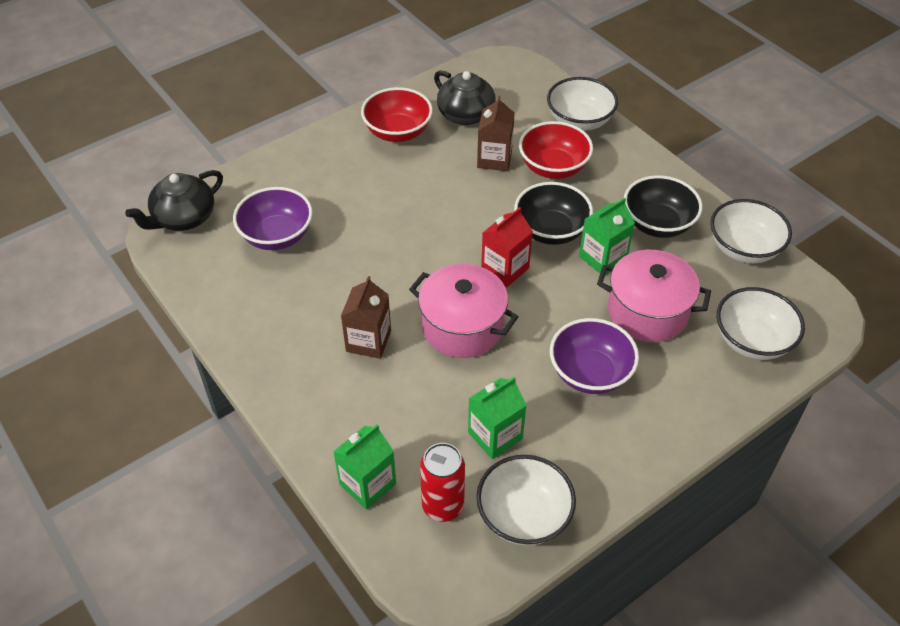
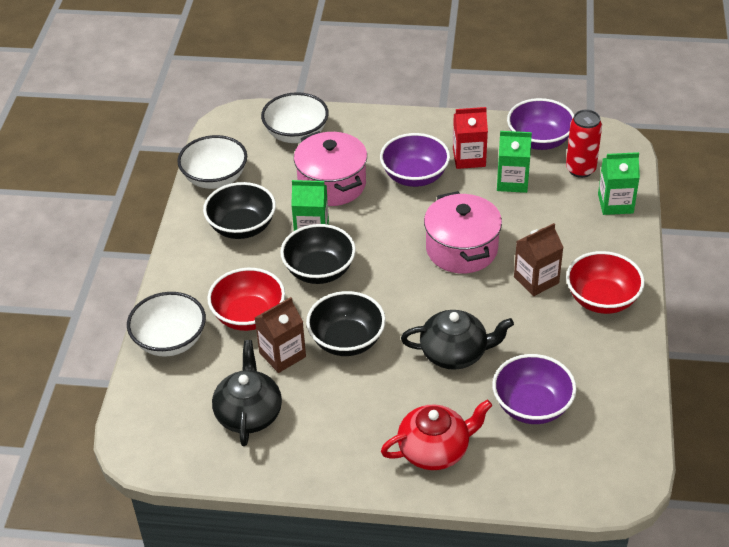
camera: 135 degrees left, 5 degrees down
(183, 218) = (600, 480): black teapot -> black teapot (455, 353)
(319, 168) = (435, 450): none -> red teapot
(398, 132) = (327, 439): red bowl -> red bowl (602, 299)
(463, 195) = (347, 340): none -> black bowl
(505, 269) = (386, 266): red carton -> red carton (469, 158)
(523, 516) = (539, 140): white bowl -> purple bowl

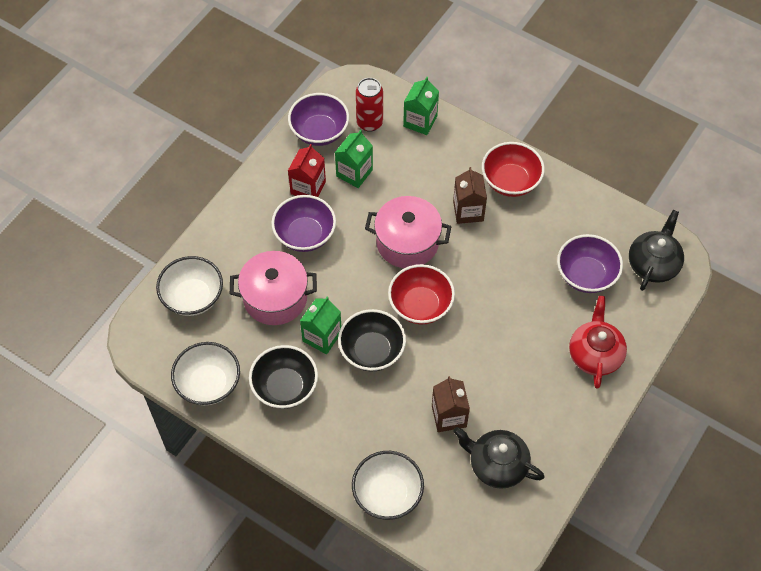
camera: 65 degrees left, 15 degrees up
(249, 316) = (393, 423): red bowl -> red bowl (420, 305)
(347, 340) = (459, 364): black bowl -> none
(455, 353) = (511, 298): black teapot -> black teapot (653, 264)

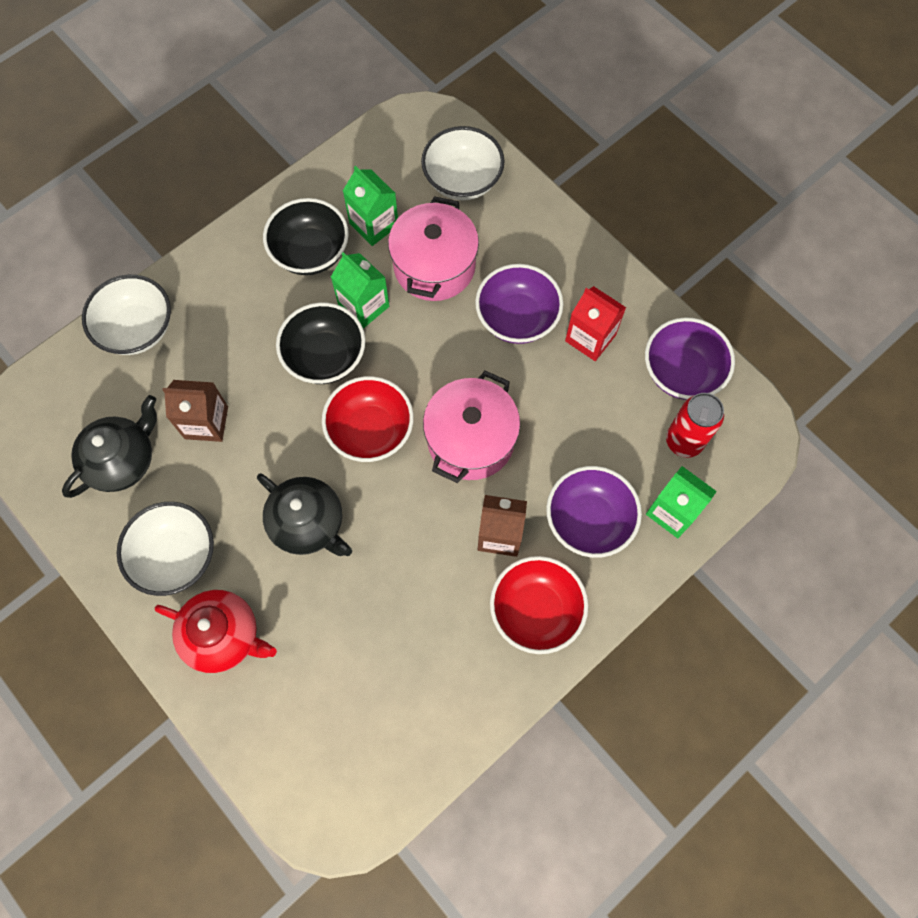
camera: 105 degrees right, 10 degrees up
(208, 384) = (342, 177): white bowl -> white bowl (176, 556)
(354, 173) = (601, 400): green carton -> green carton (374, 224)
(586, 275) = (348, 668): purple bowl -> purple bowl (589, 520)
(653, 264) = (336, 778): black teapot -> black teapot (308, 523)

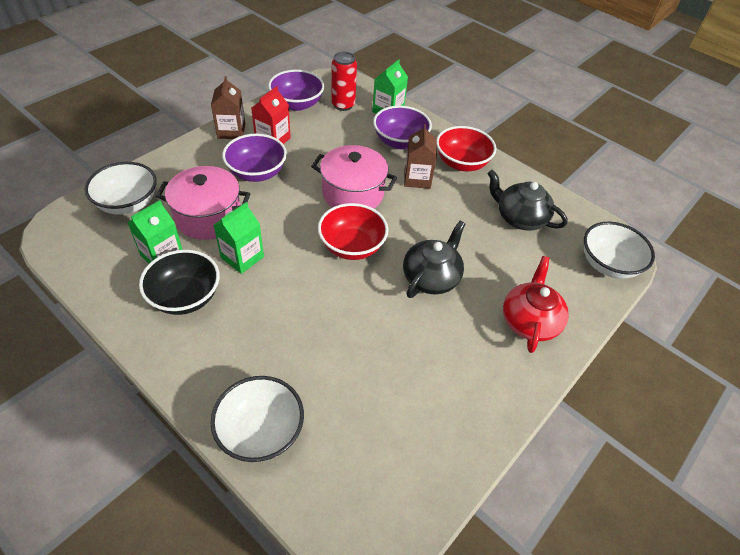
camera: 100 degrees left, 20 degrees down
(122, 460) = (400, 420): black teapot -> black teapot (519, 218)
(176, 556) = (478, 362): white bowl -> white bowl (608, 264)
(206, 422) = (356, 356): brown carton -> brown carton (231, 131)
(325, 357) = (290, 278): black bowl -> none

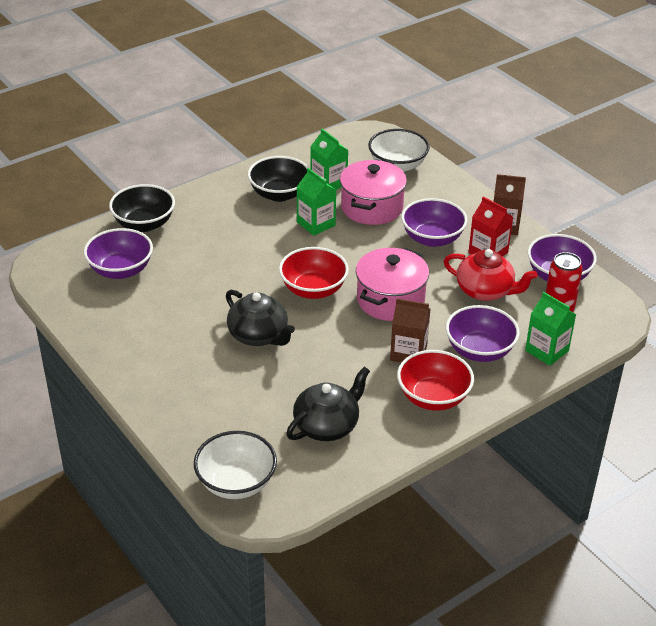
camera: 105 degrees right, 10 degrees down
(261, 431) = (144, 224): white bowl -> black bowl
(362, 432) = (121, 270): none -> purple bowl
(529, 321) = (184, 392): red teapot -> red teapot (485, 291)

